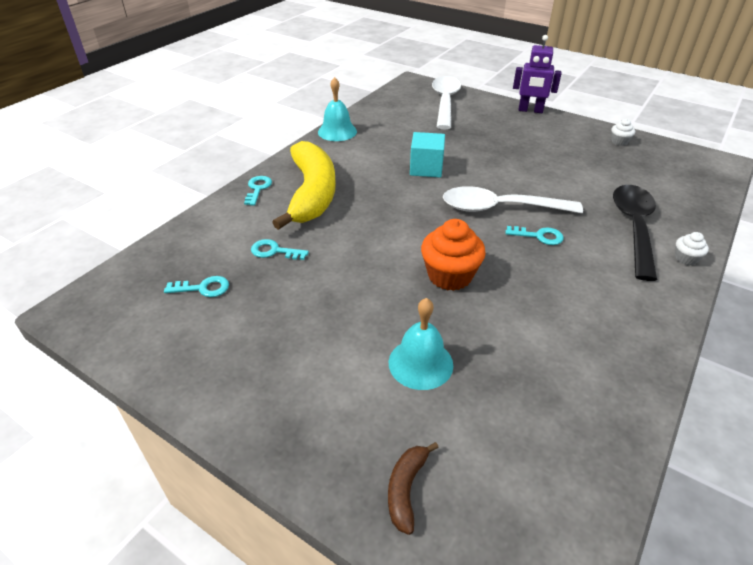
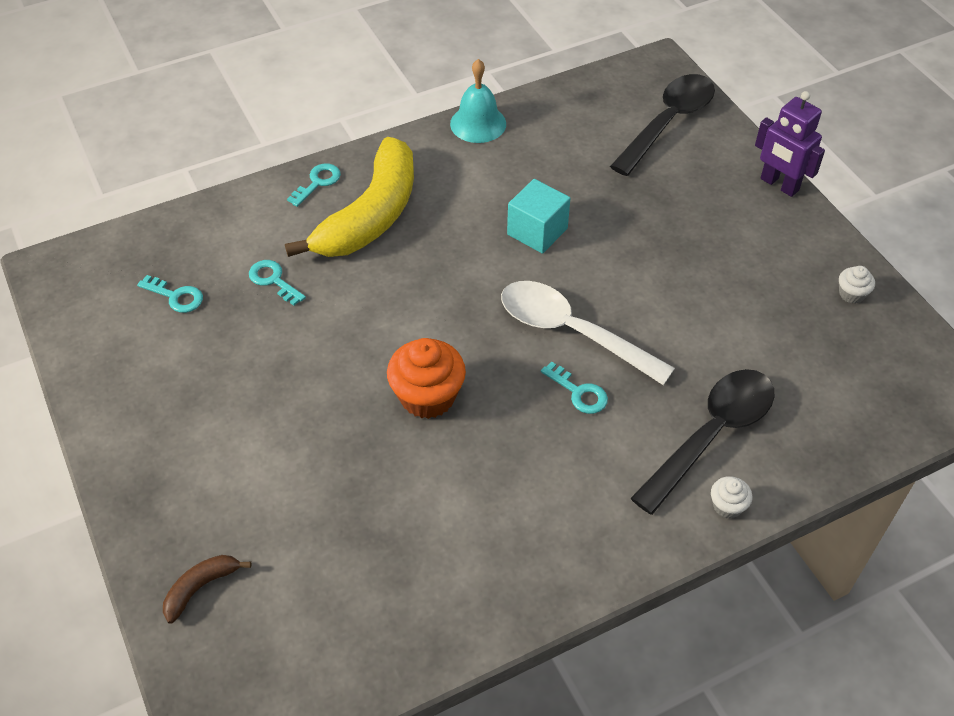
camera: 30 degrees right, 10 degrees up
(420, 363) = (311, 481): turquoise bell -> none
(445, 102) = (668, 123): white spoon -> black spoon

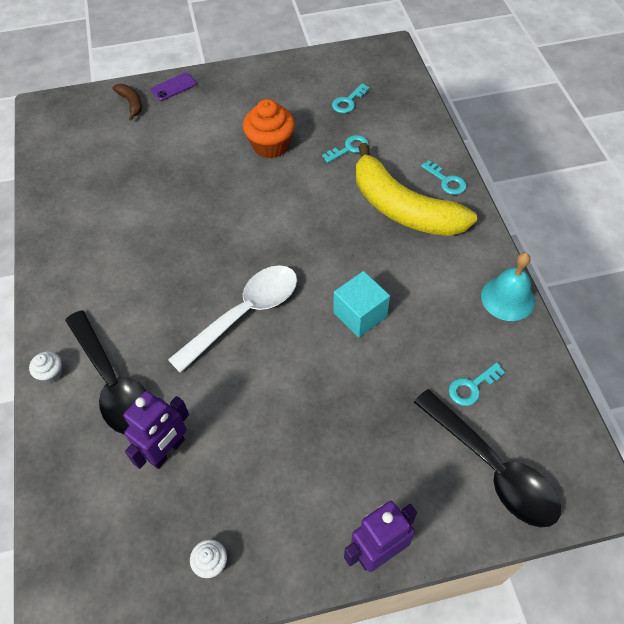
camera: 105 degrees right, 5 degrees up
(153, 534) = (173, 87): none -> purple phone
(427, 396) = (218, 216): orange cupcake -> orange cupcake (270, 145)
(579, 392) = (186, 305): turquoise key -> turquoise key (472, 387)
(765, 358) = (167, 451): none -> purple robot

